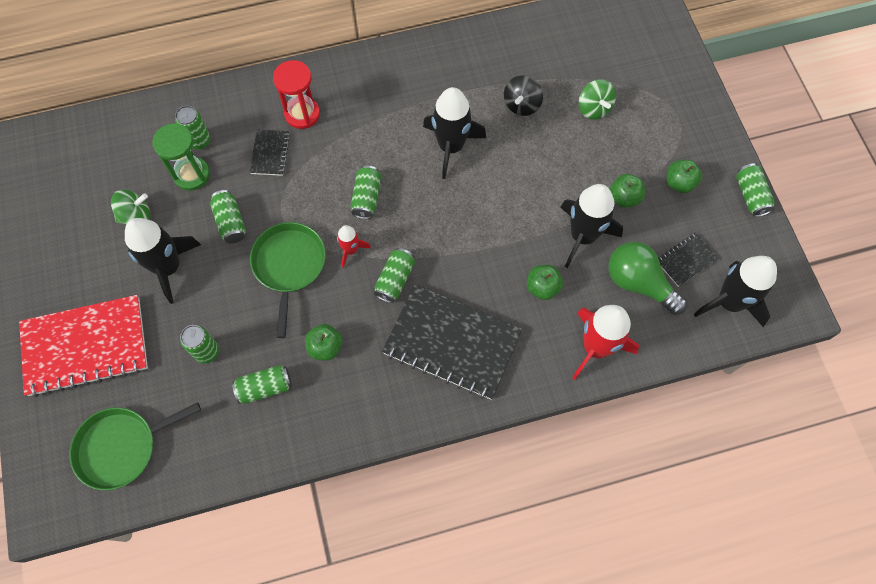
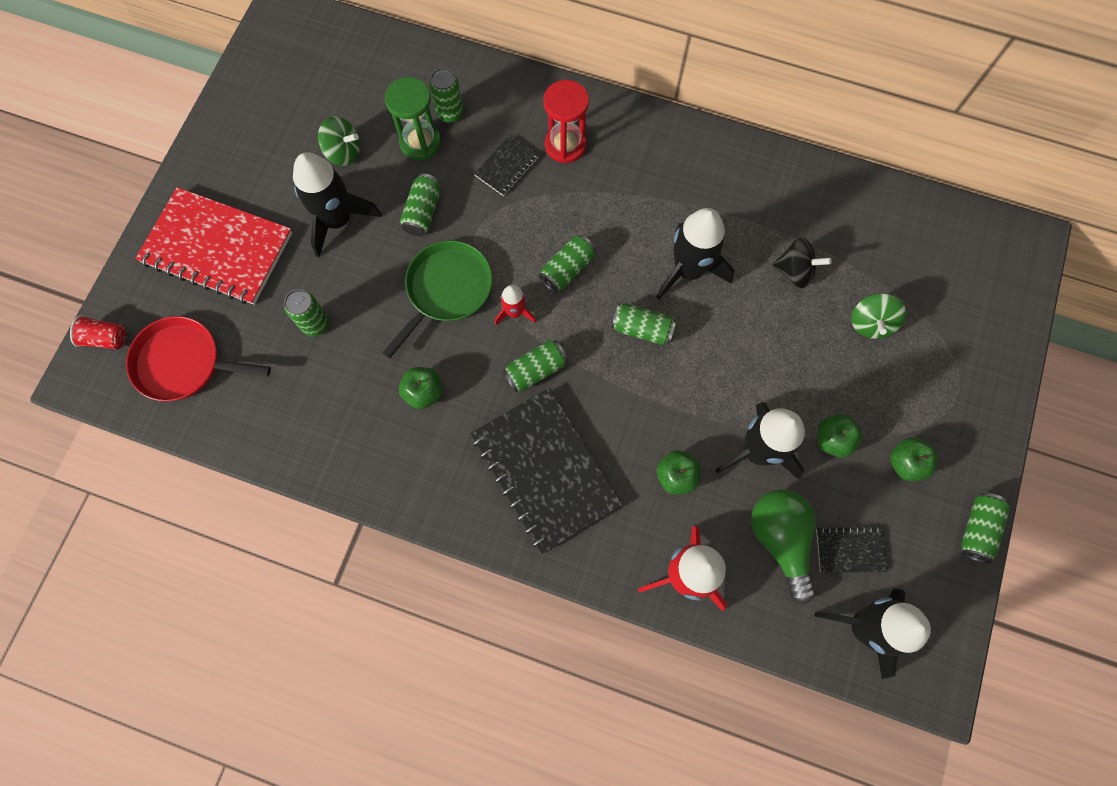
camera: 35 degrees right, 5 degrees up
(42, 471) = (106, 338): none -> red cup
(121, 447) = (183, 363): green pan -> red pan
(265, 387) = (342, 393): green can -> green can (642, 329)
(521, 105) = (795, 271): black spinning top -> black spinning top turned 135 degrees counterclockwise

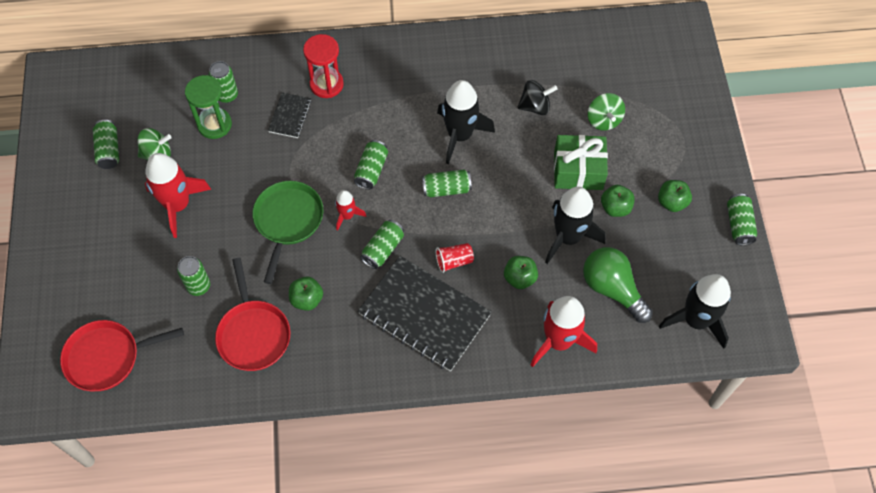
camera: 25 degrees left, 10 degrees down
(106, 338) = (33, 366): red cup -> red cup (454, 261)
(217, 248) = (91, 263): red notebook -> none
(338, 220) = (178, 205): black rocket -> red rocket
(347, 407) = (253, 334): none -> red pan
(423, 212) = (241, 173): green can -> green can (109, 150)
(809, 373) = (578, 170): none -> green gift
(850, 550) = (662, 275): black notebook -> none

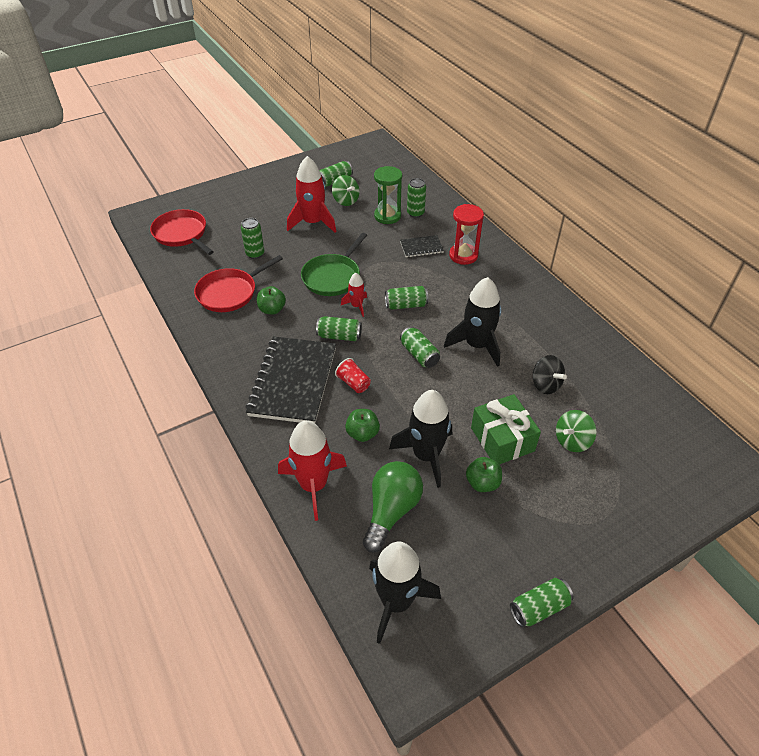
camera: 65 degrees right, 15 degrees down
(288, 220) = (333, 277): green pan -> green pan turned 135 degrees clockwise
(672, 202) = (522, 531): green apple -> none

